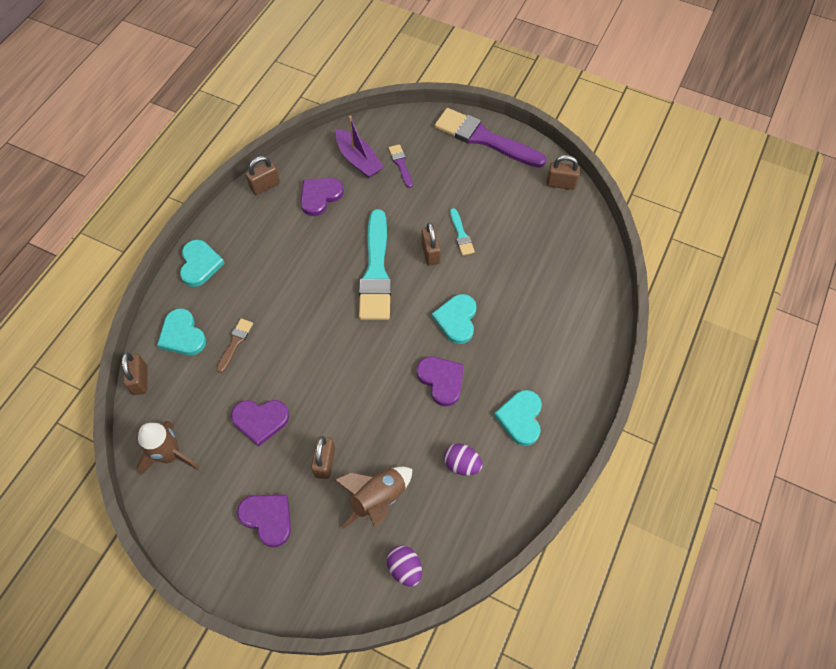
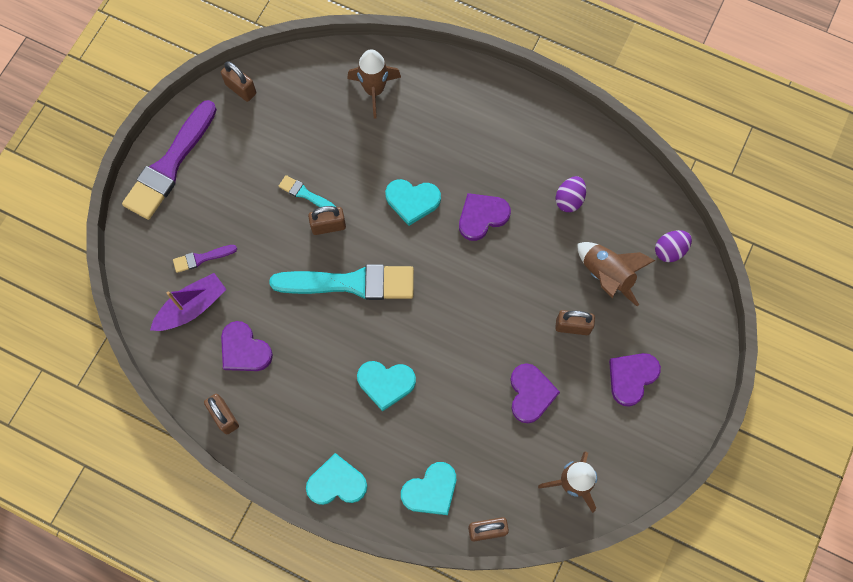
camera: 90 degrees left, 10 degrees up
(235, 343) = (440, 430): brown brush -> none
(461, 234) = (305, 194): turquoise brush -> turquoise brush turned 135 degrees counterclockwise
(520, 418) = (520, 145): turquoise heart -> turquoise heart (386, 383)
(560, 184) = (241, 89): brown padlock -> brown padlock turned 60 degrees counterclockwise
(570, 287) = (374, 90): none -> brown rocket

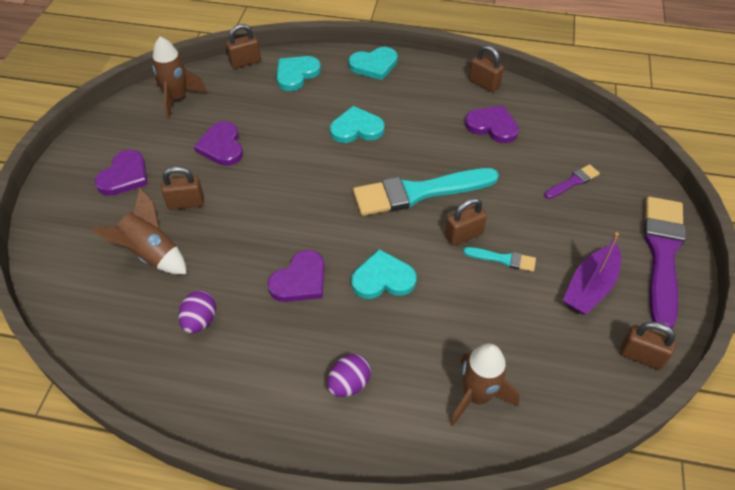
camera: 165 degrees right, 20 degrees down
(192, 307) = (557, 145): purple boat -> purple boat (590, 287)
(669, 250) = (78, 293): purple egg -> purple egg (349, 384)

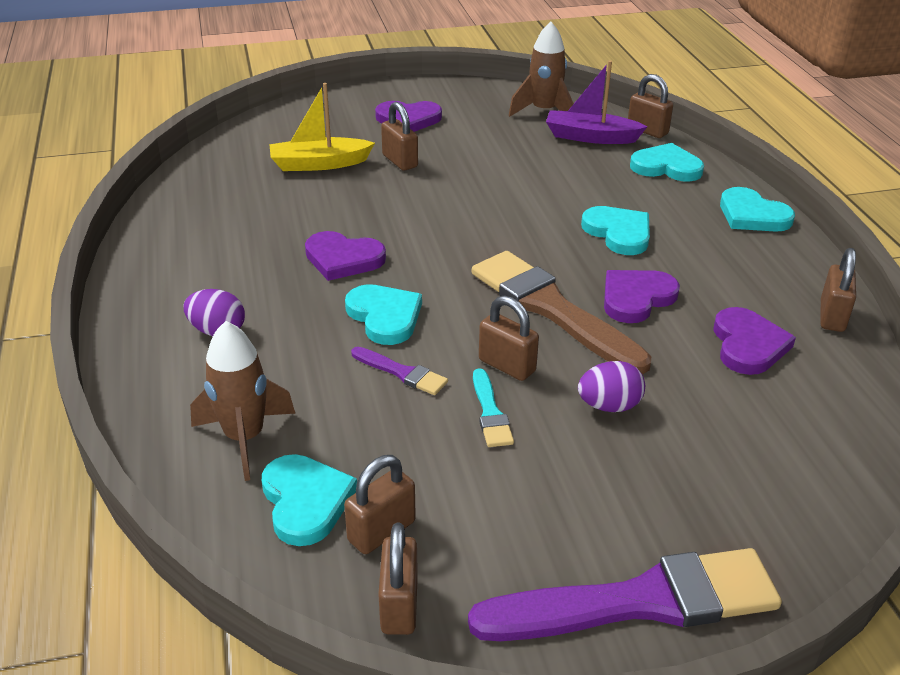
camera: 65 degrees right, 15 degrees down
(152, 254) = (319, 164): brown rocket -> yellow boat
(200, 321) = (252, 215): purple egg -> purple egg (609, 406)
(222, 146) = (499, 156): purple heart -> purple heart (636, 298)
(418, 192) = (551, 309): turquoise brush -> brown brush
(548, 377) = (306, 501): none -> turquoise heart
(573, 182) = (712, 456): purple brush -> purple brush (402, 373)
(584, 346) = (381, 531): none -> brown padlock
(590, 287) = (500, 517): purple boat -> purple boat (590, 137)

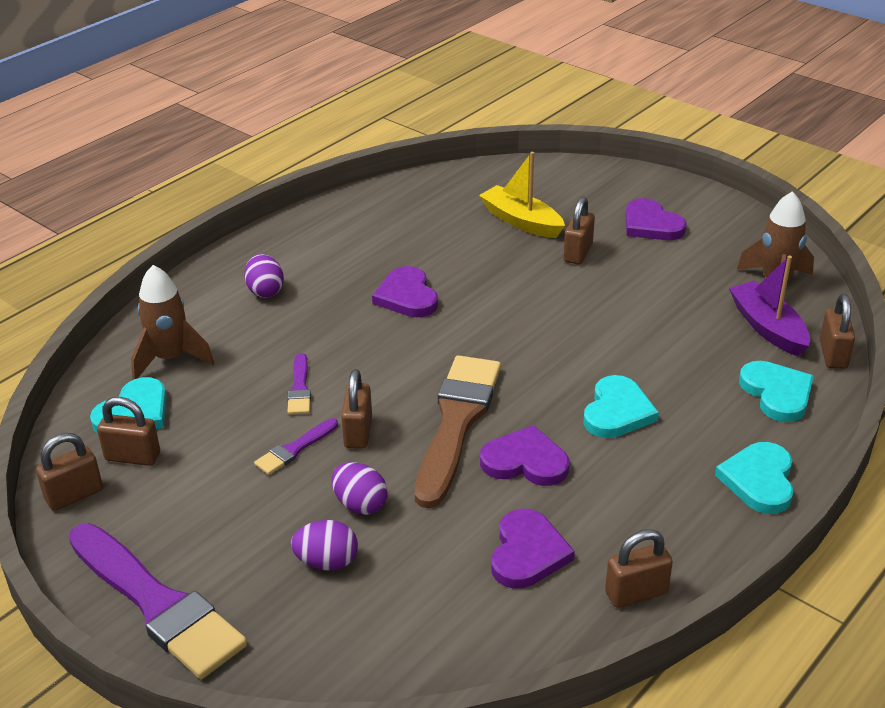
camera: 55 degrees right, 0 degrees up
(385, 316) = (357, 349): turquoise heart -> none
(490, 413) = (295, 449): turquoise brush -> purple brush
(670, 458) = (327, 562): none -> purple egg
(748, 345) = (527, 553): purple heart -> purple heart turned 45 degrees counterclockwise

